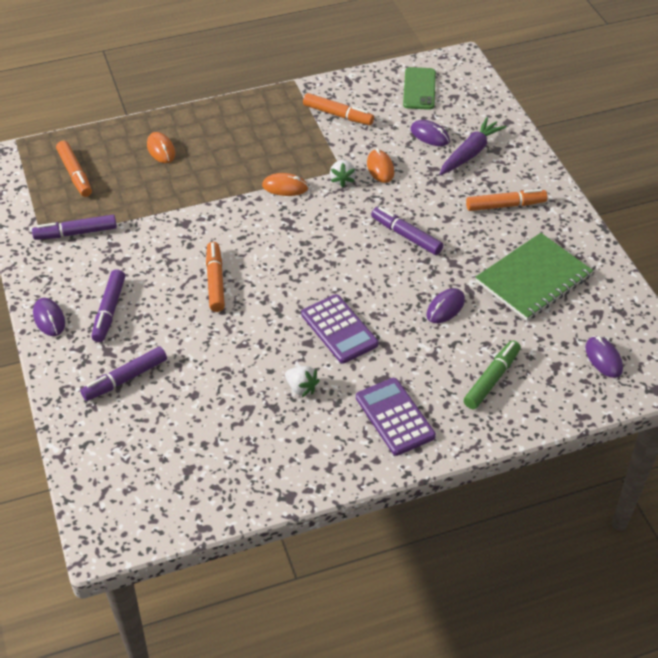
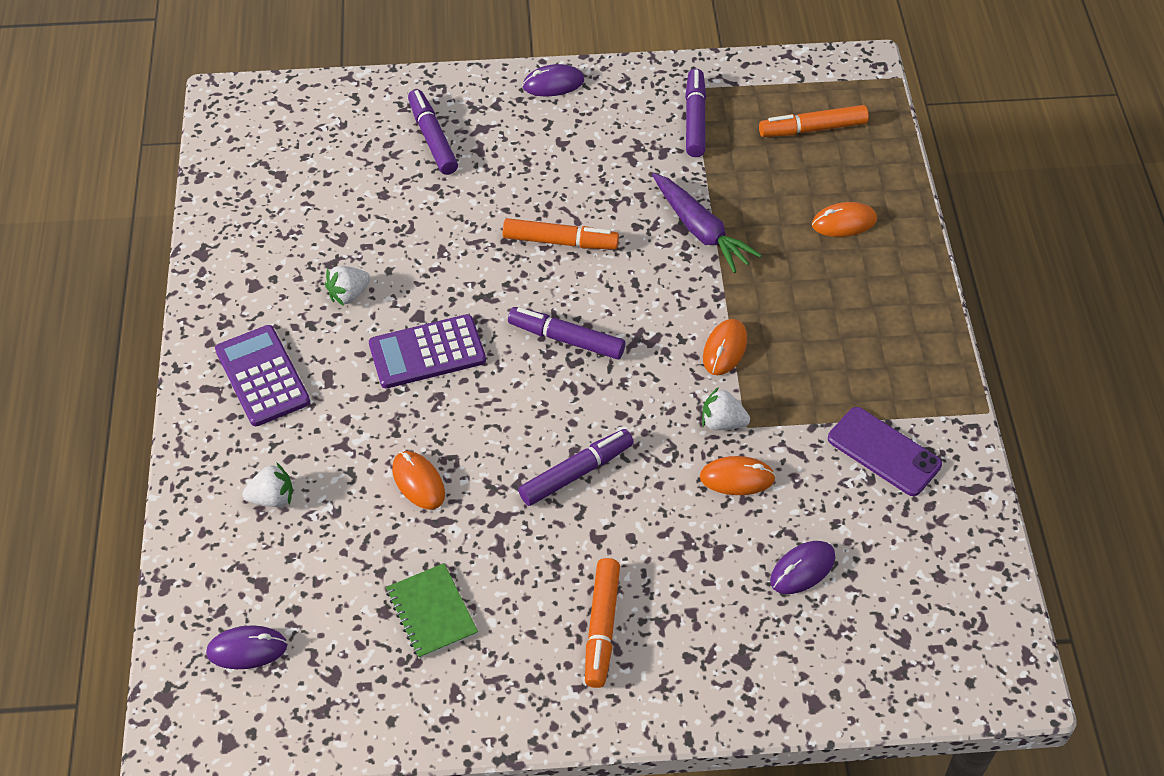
camera: 105 degrees right, 5 degrees up
(109, 310) = (547, 136): purple marker -> purple marker (567, 339)
(337, 115) = (884, 452): orange marker -> purple phone
(394, 417) = (262, 376): purple calculator -> purple calculator turned 105 degrees counterclockwise
(419, 89) = (934, 589): green phone -> none
(445, 308) = (418, 482): purple mouse -> orange mouse
(470, 153) = (742, 616): purple carrot -> purple carrot (700, 230)
(491, 379) = (272, 498): green marker -> white strawberry
(533, 279) = (431, 612): green notebook -> green notebook, size x0.57

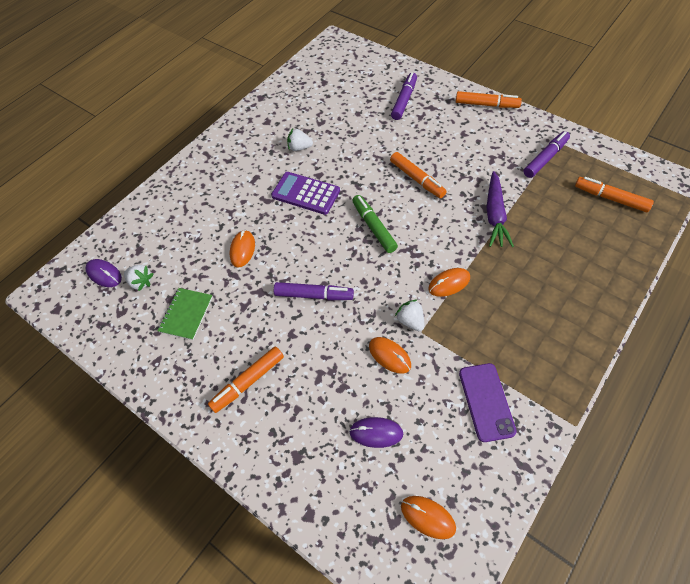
camera: 45 degrees right, 5 degrees up
(262, 376) = (230, 161): purple calculator -> none
(272, 498) = (180, 216): white strawberry -> white strawberry (141, 282)
(553, 84) = (486, 104): purple mouse -> orange marker
(567, 339) = (374, 227): purple marker -> green marker
(844, 222) = (582, 258): orange mouse -> orange mouse (427, 517)

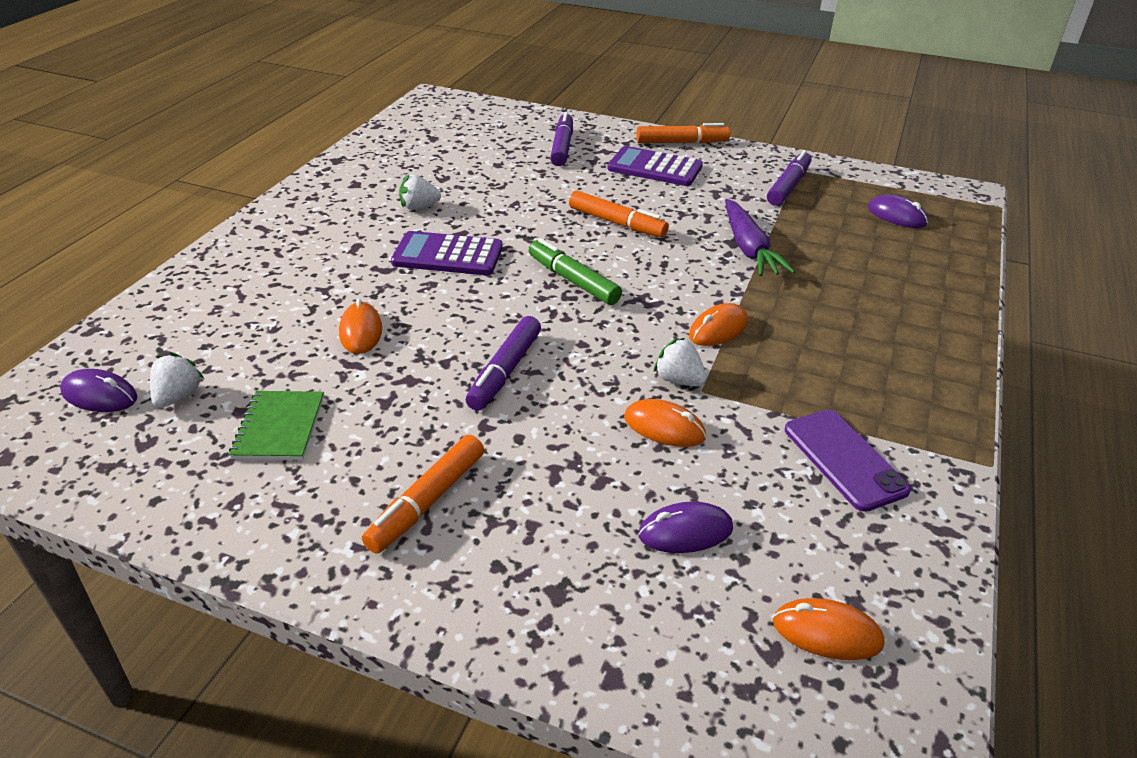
camera: 20 degrees left, 20 degrees down
(141, 282) = (178, 396): white strawberry -> white strawberry turned 90 degrees counterclockwise
(313, 295) = (505, 371): purple marker -> purple marker turned 120 degrees clockwise
(459, 129) = (654, 168): none -> purple calculator
(611, 198) = (896, 216): orange marker -> purple mouse

